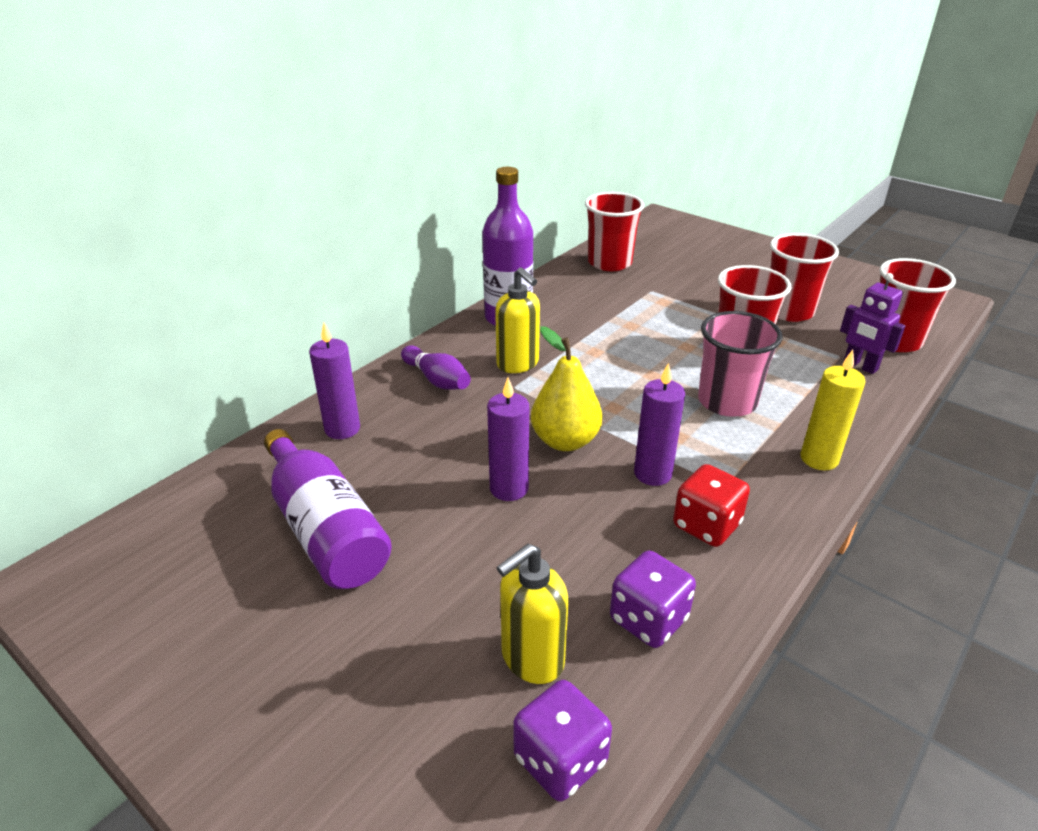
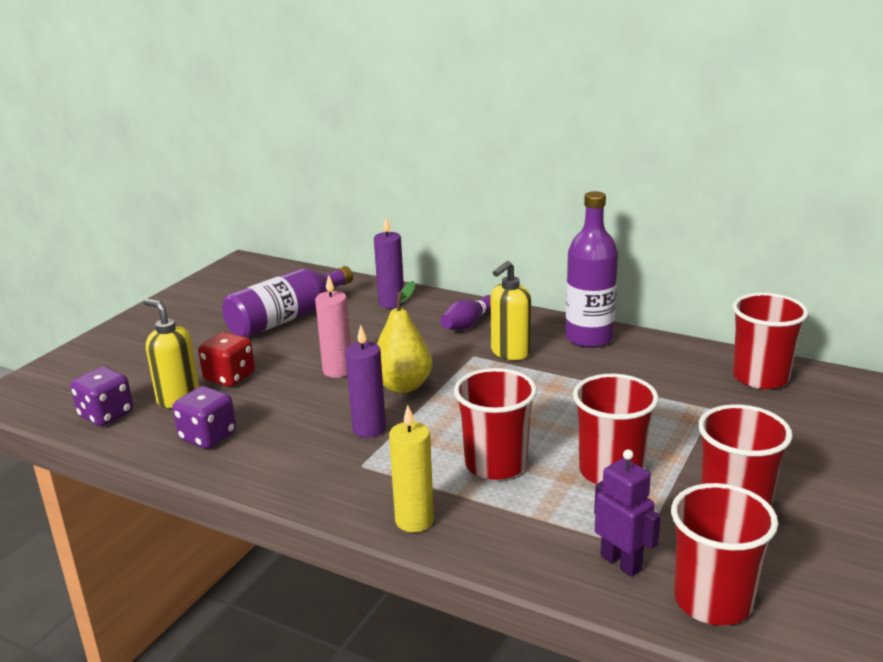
camera: 80 degrees right, 10 degrees down
(509, 488) = (337, 370): purple candle -> pink candle
(706, 525) = (307, 457): red dice -> red dice (229, 377)
(727, 402) = (496, 464): pink cup -> red cup
(860, 366) = (621, 562): purple robot -> purple robot turned 105 degrees clockwise

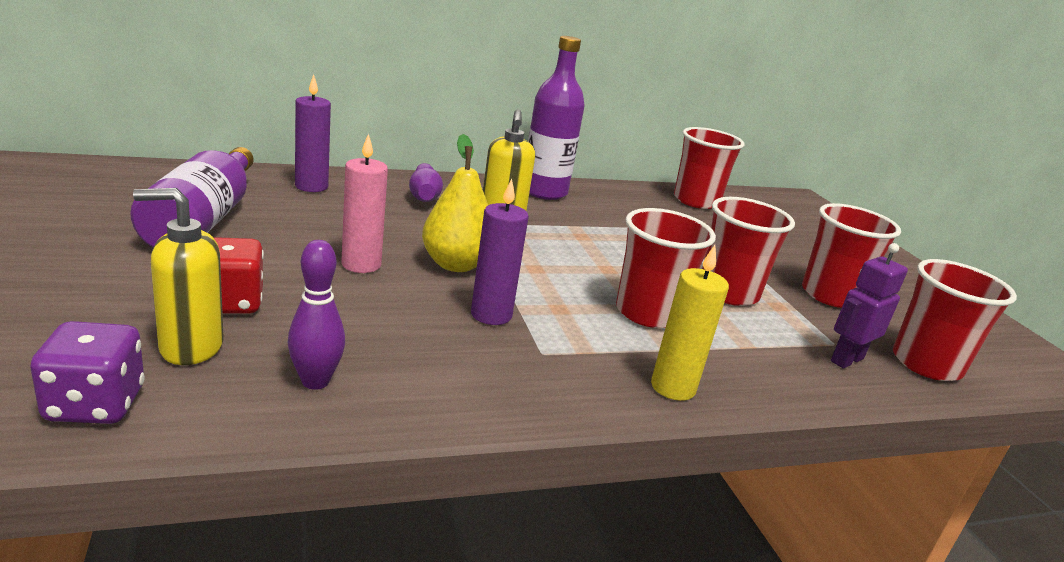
camera: 50 degrees left, 0 degrees up
(208, 436) = (315, 381): purple dice -> purple bowling pin
(621, 562) = (846, 359): purple robot -> purple robot turned 45 degrees counterclockwise

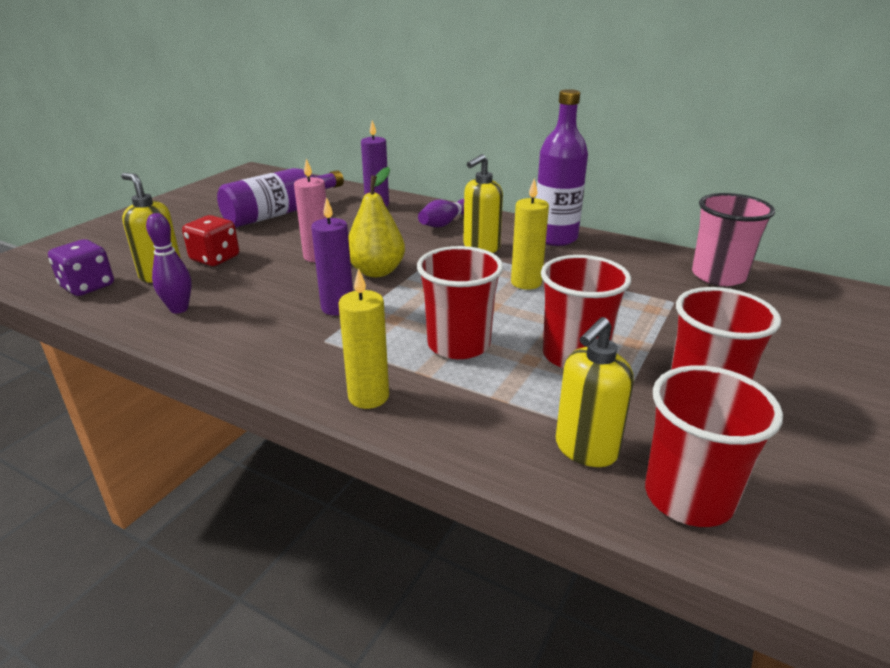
camera: 50 degrees right, 5 degrees up
(595, 240) = (526, 283): none -> yellow candle
(696, 201) = (718, 276): red cup -> pink cup
(846, 359) = (585, 449): purple robot -> yellow soap dispenser

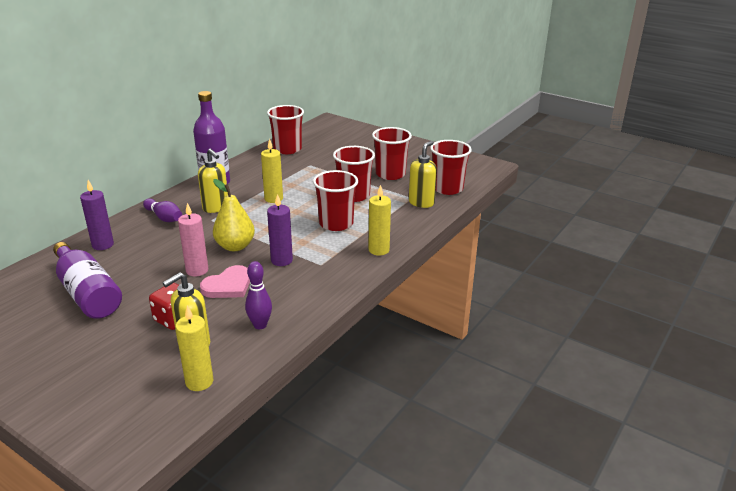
camera: 85 degrees left, 0 degrees up
(88, 286) = (199, 382): purple dice -> yellow candle
(278, 279) = (228, 285): none -> pink heart
(585, 449) = (421, 202): yellow soap dispenser -> yellow soap dispenser turned 105 degrees counterclockwise
(718, 276) = (287, 149): pink cup -> red cup

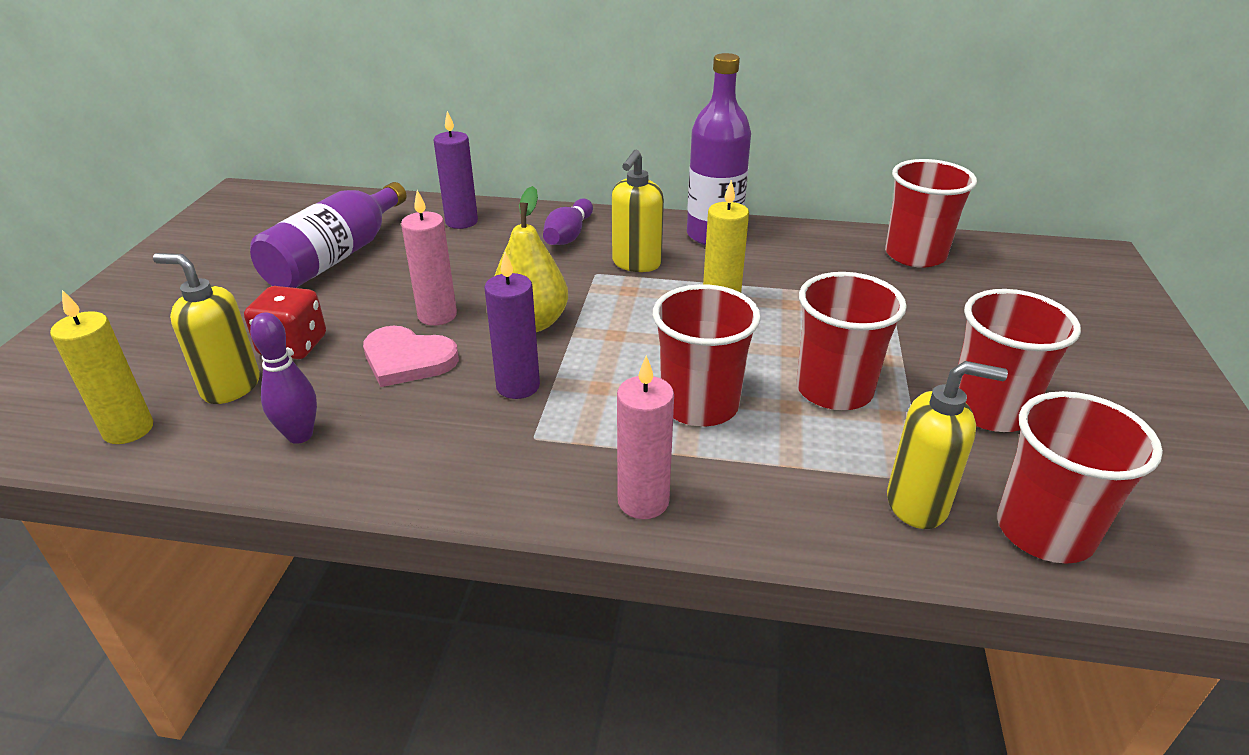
camera: 65 degrees right, 5 degrees up
(379, 250) = (643, 501): yellow candle -> pink candle

